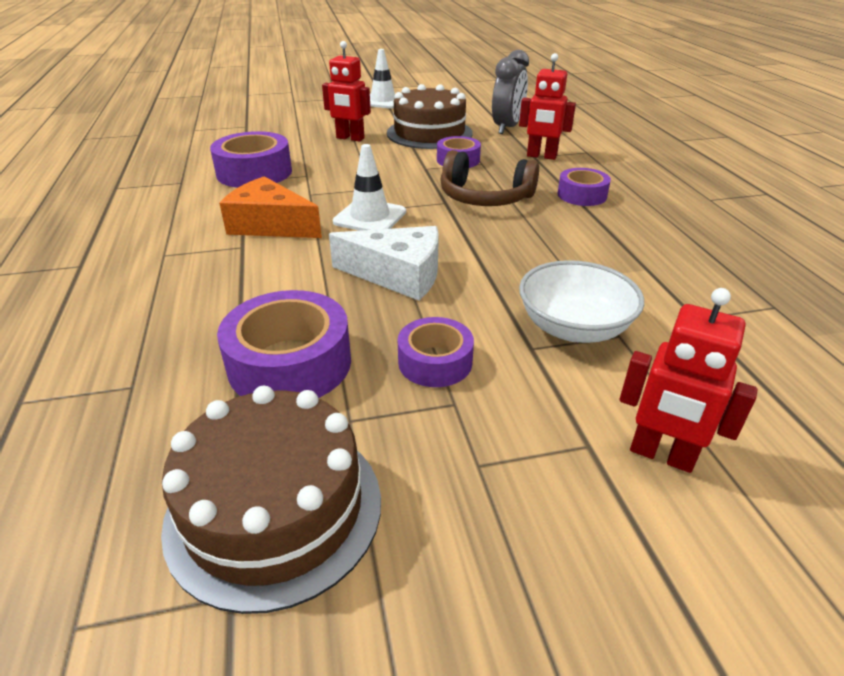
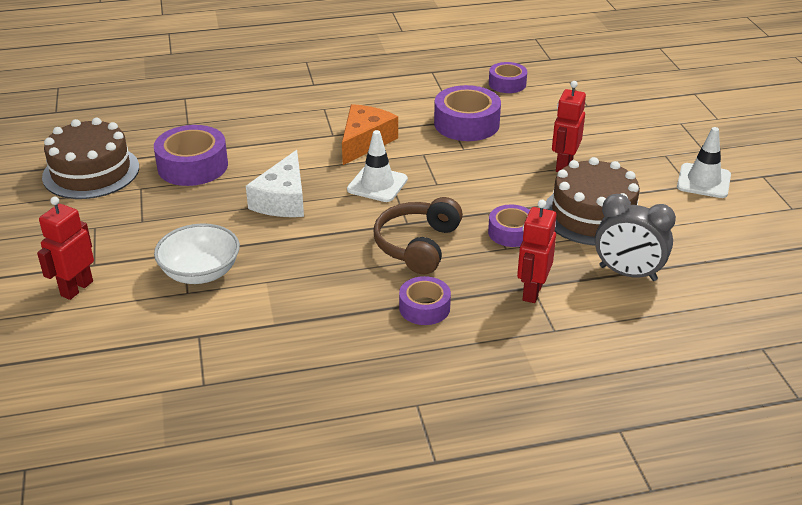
camera: 90 degrees right, 0 degrees up
(435, 362) = (180, 214): purple tape -> purple tape (507, 84)

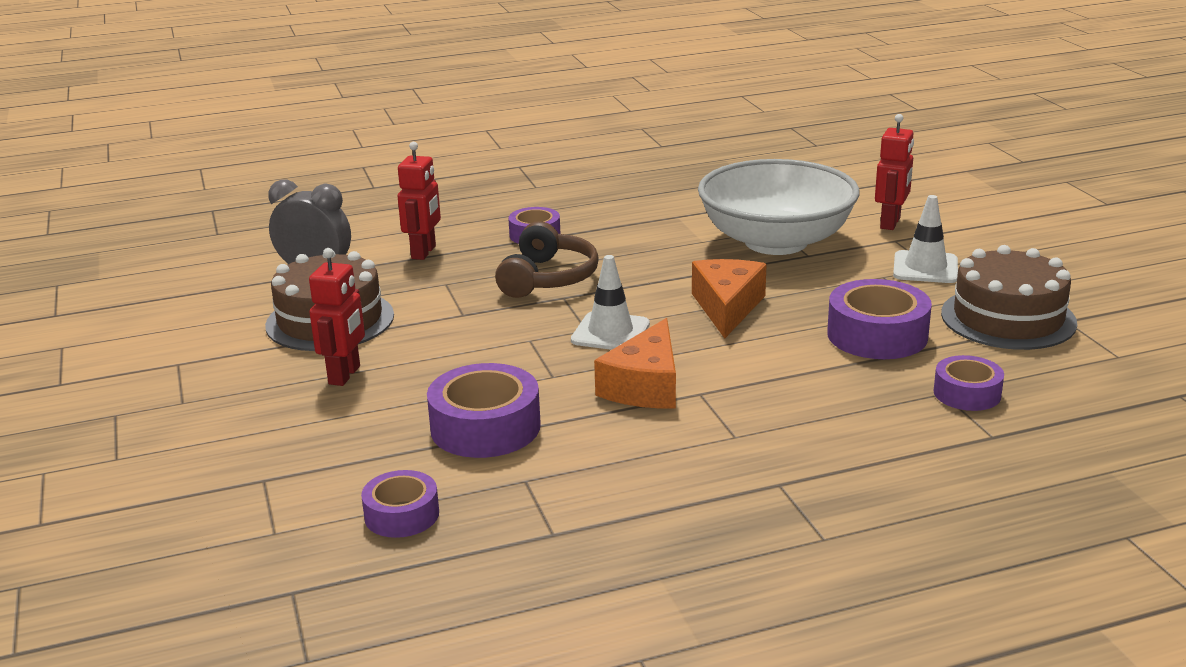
camera: 175 degrees right, 10 degrees down
(200, 272) = (776, 242): white bowl -> white bowl, size x1.77
(283, 200) = (727, 307): white cheese -> orange cheese
(511, 232) = (437, 296): purple tape -> purple tape (967, 393)
(703, 181) = (153, 369): white traffic cone -> white traffic cone (925, 268)

